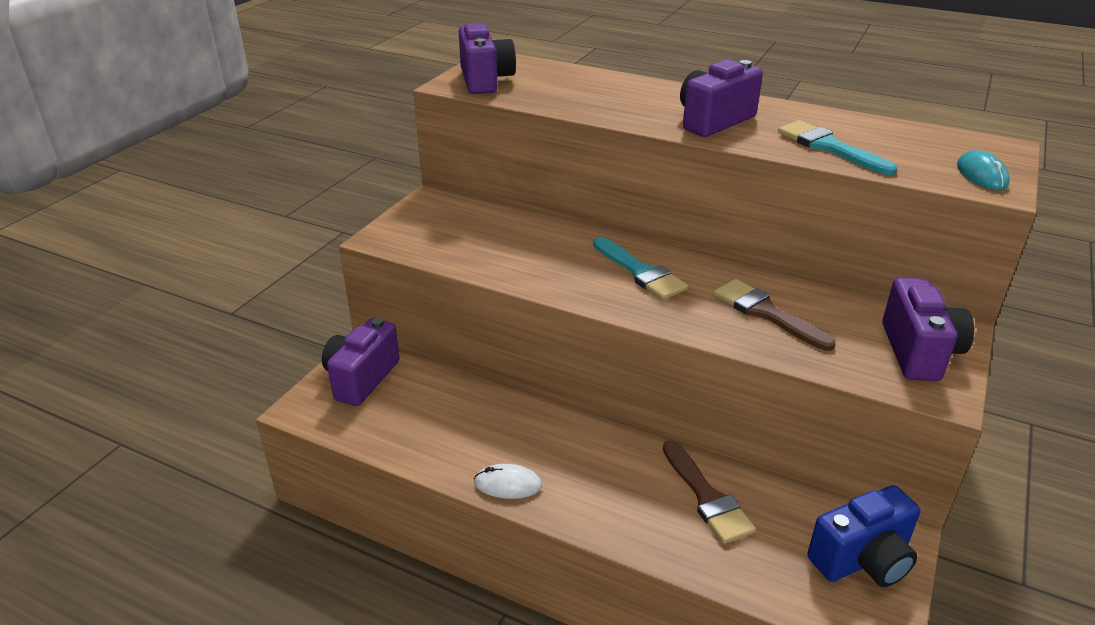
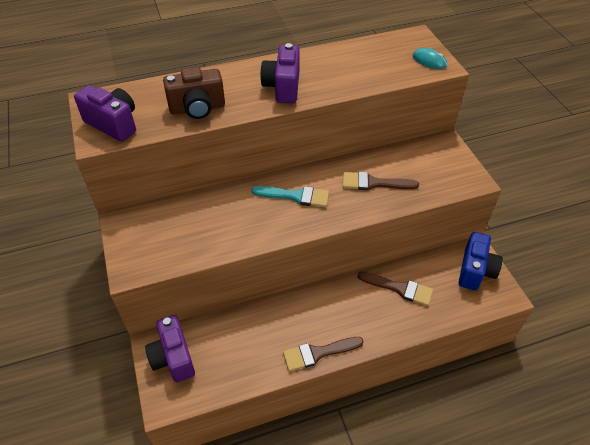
camera: 45 degrees left, 15 degrees up
(508, 484) = (318, 353): white mouse -> brown brush
(585, 101) = (197, 108): none -> brown camera
(829, 147) = (354, 77): turquoise brush -> none
(919, 352) = (447, 164): purple camera -> none

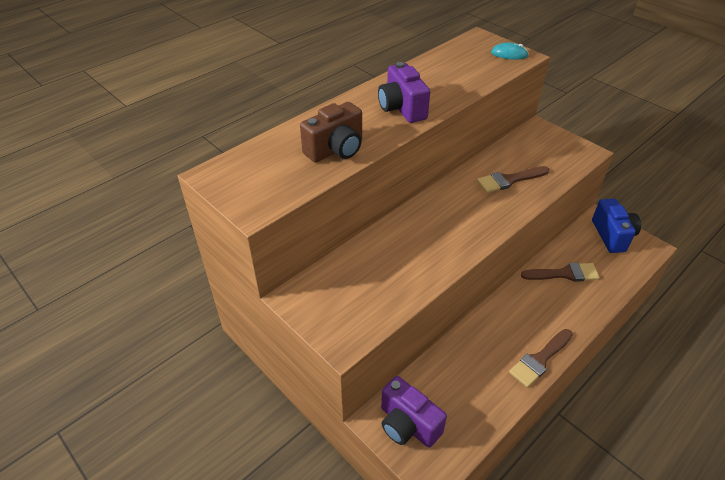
camera: 25 degrees left, 5 degrees down
(113, 124) = (260, 190): purple camera -> none
(296, 196) = (450, 214): turquoise brush -> none

